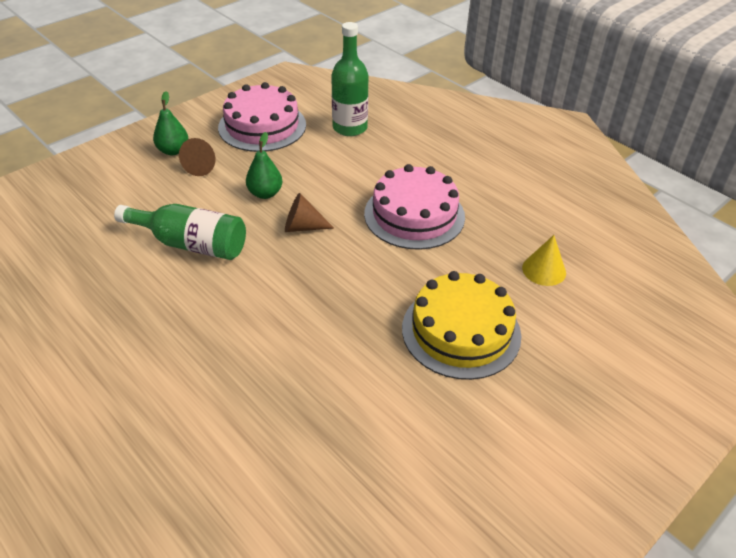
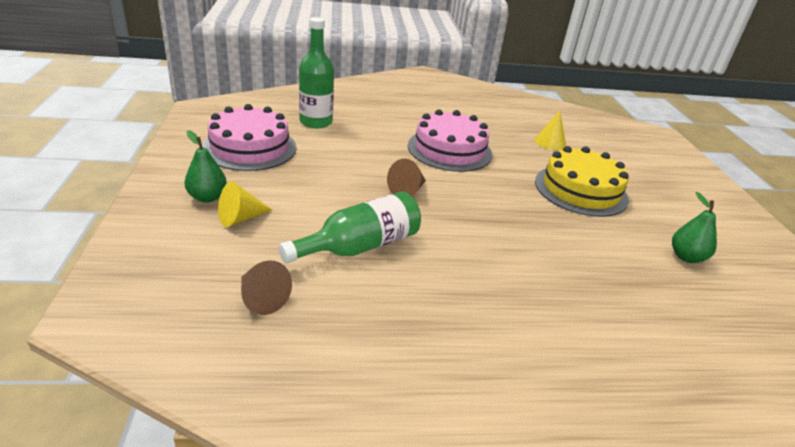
camera: 55 degrees left, 10 degrees down
(165, 177) = (240, 218): none -> yellow cone
(202, 166) = (257, 194): brown cone -> brown cone (262, 298)
(265, 193) = (342, 186): green pear -> green pear (686, 257)

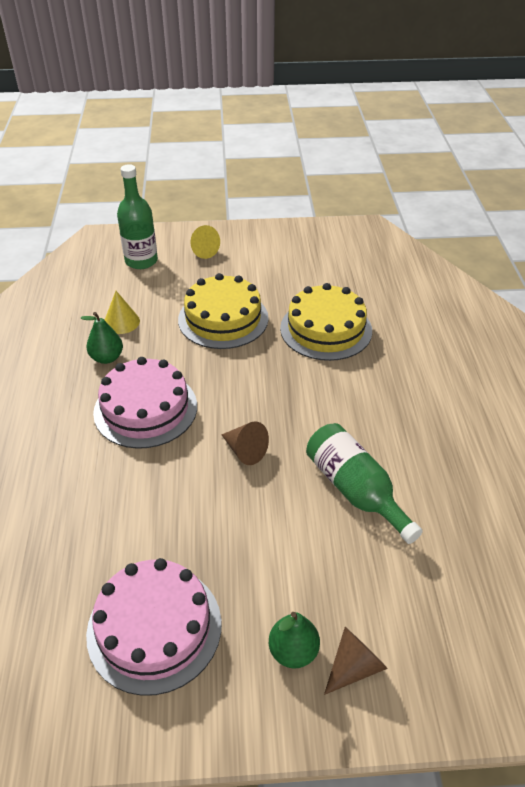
camera: 85 degrees left, 10 degrees up
(240, 218) = (330, 605): yellow cone -> yellow cone (202, 251)
(262, 298) = (452, 561): brown cone -> brown cone (354, 666)
(316, 122) = (67, 553): green bottle -> green bottle (141, 261)
(598, 254) = (326, 329): none -> yellow cake
(686, 257) = (317, 281): green pear -> green pear (107, 358)

